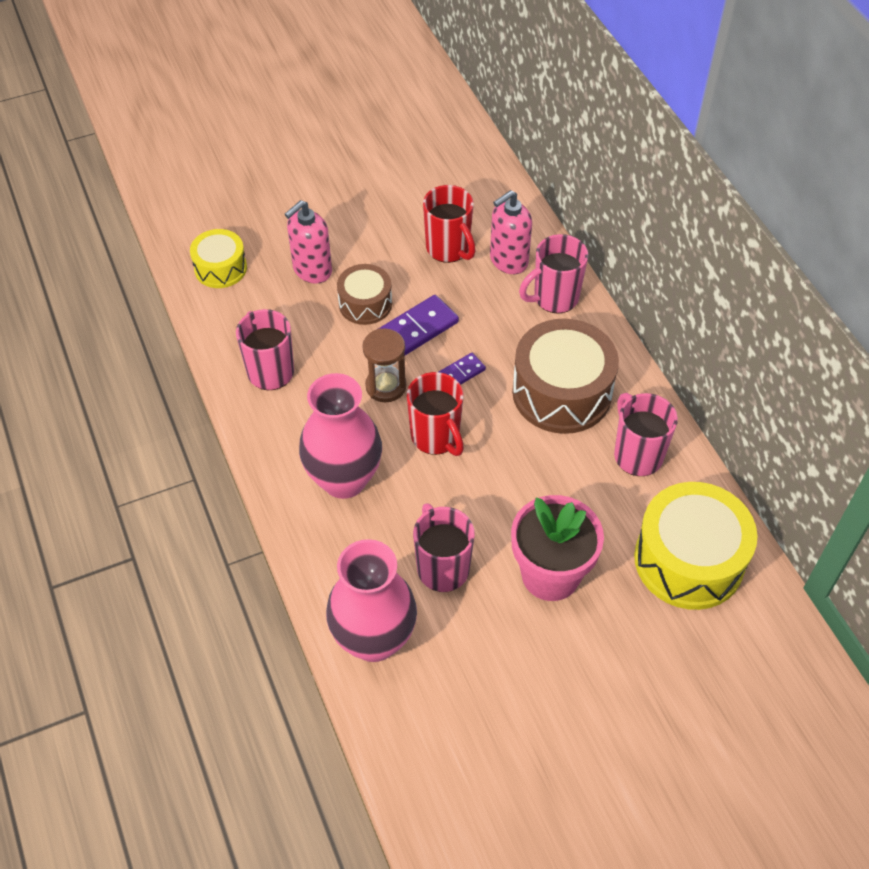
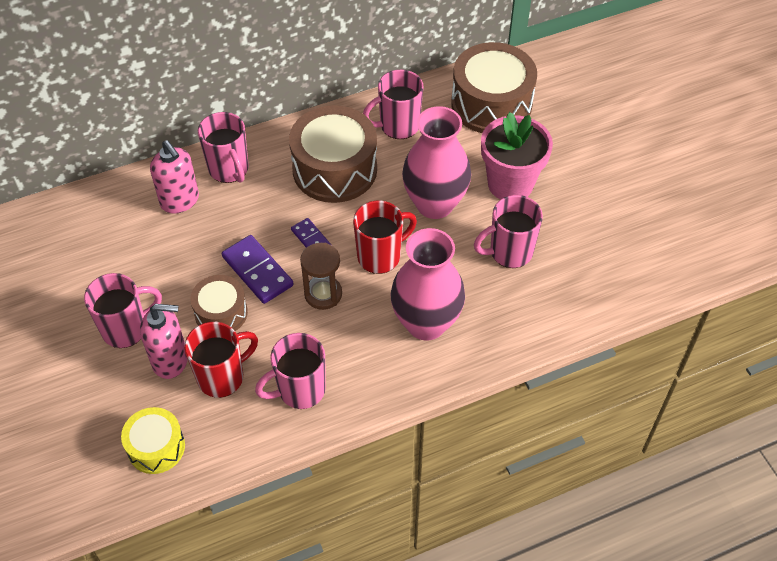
camera: 90 degrees left, 0 degrees up
(312, 270) = (170, 360): pink soap dispenser -> pink soap dispenser turned 45 degrees counterclockwise
(349, 235) = (126, 329): none -> pink mug
(374, 639) = (578, 297): pink vase -> pink vase (434, 204)
(448, 249) = (158, 246): red mug -> red mug (222, 377)
(689, 560) = (491, 104): yellow drum -> brown drum

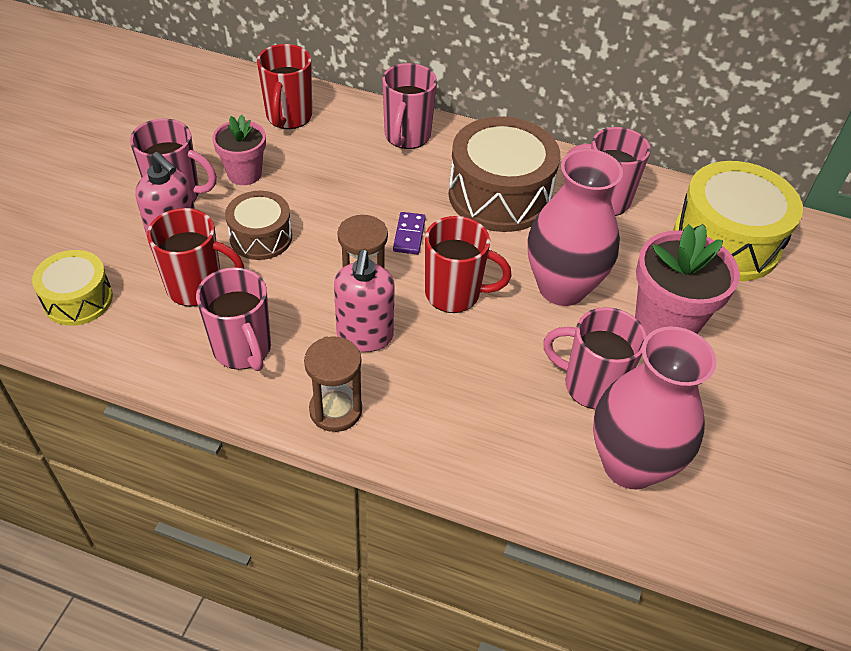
camera: 40 degrees right, 5 degrees down
(131, 214) = (288, 117): none -> red mug
(154, 278) = (244, 174): none -> pink flower pot
(180, 201) = (338, 133): pink soap dispenser -> pink soap dispenser (364, 336)
(257, 271) = (331, 227): purple domino -> none
(300, 390) = (243, 349): pink mug -> pink mug turned 135 degrees counterclockwise
(394, 379) = (335, 410): none -> brown hourglass
(426, 323) = (427, 384): pink vase -> pink vase (630, 464)
(491, 104) = (726, 241): brown drum -> yellow drum

